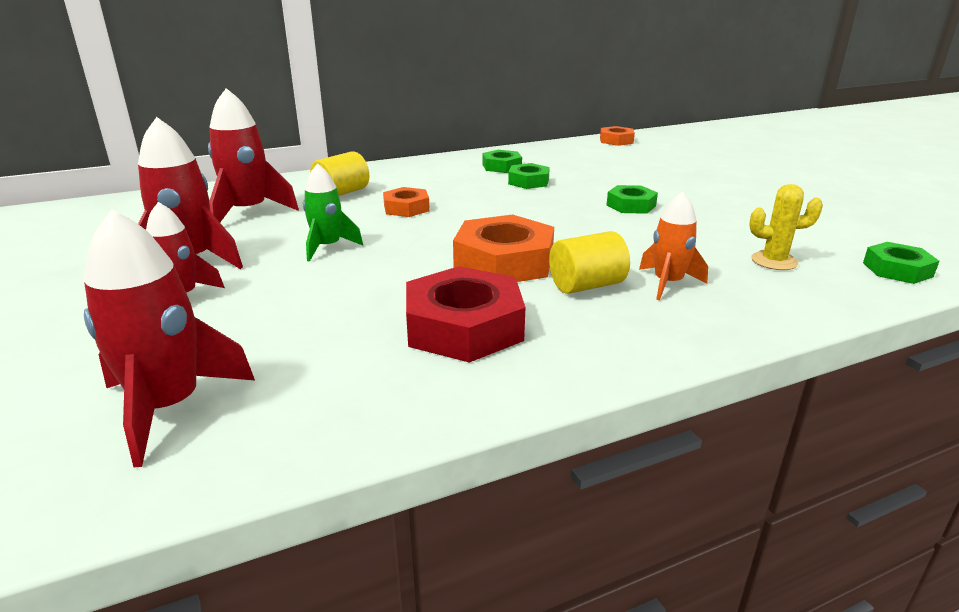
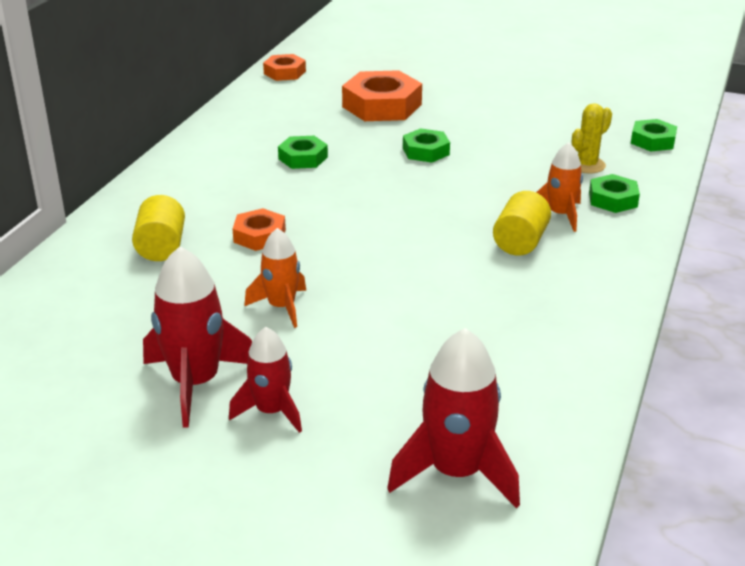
camera: 45 degrees left, 5 degrees up
(249, 212) = (120, 312): red rocket -> none
(327, 247) = (282, 307): green rocket -> orange rocket
(464, 326) = (508, 314): red nut -> none
(502, 166) = (245, 149): green nut -> green nut (613, 199)
(504, 261) = (436, 250): orange nut -> orange nut (382, 106)

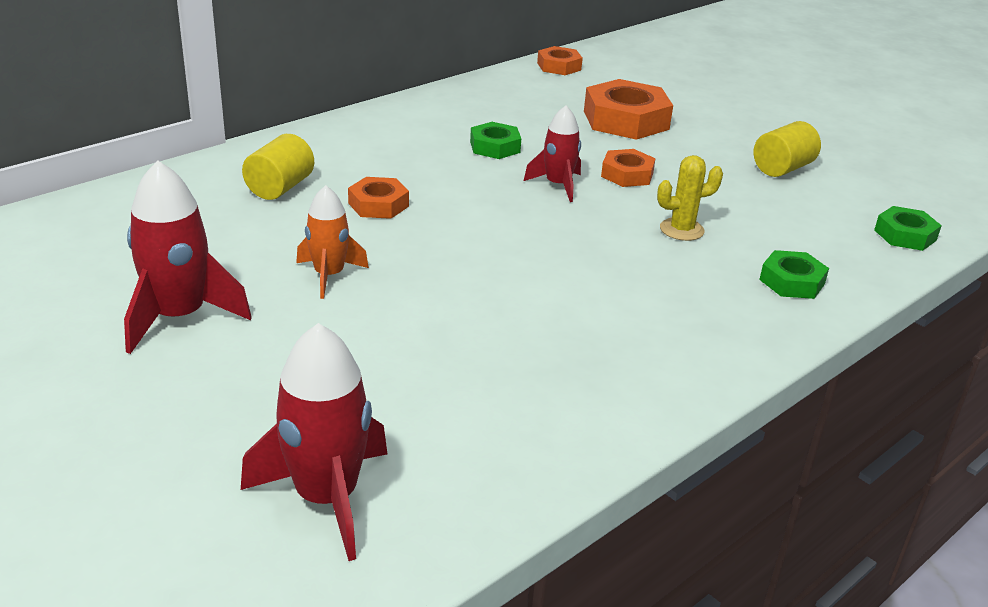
camera: 25 degrees right, 0 degrees up
(271, 411) = (216, 368): red rocket -> red rocket (557, 185)
(425, 151) = (627, 174): green nut -> orange nut
(520, 242) = (637, 292): yellow cylinder -> yellow cylinder (782, 168)
(560, 215) = (712, 279): orange rocket -> none
(587, 165) = (796, 238): yellow cactus -> yellow cactus (681, 230)

